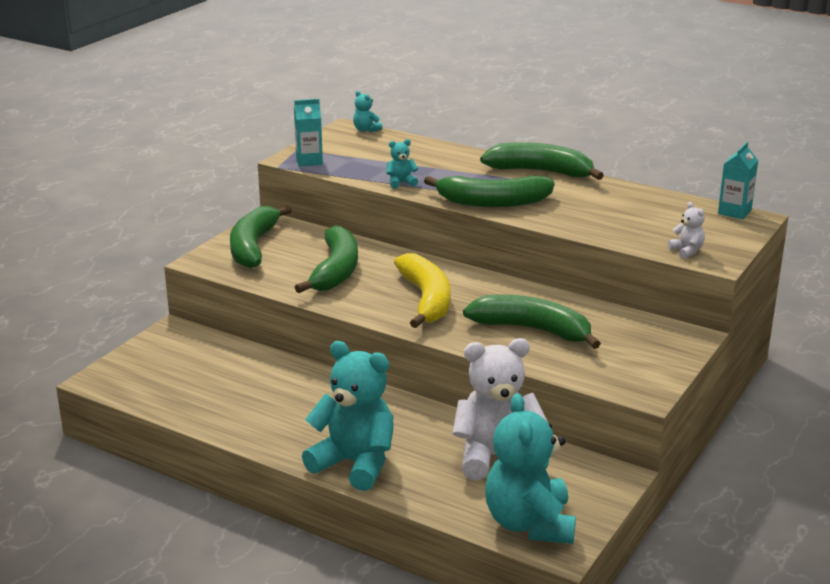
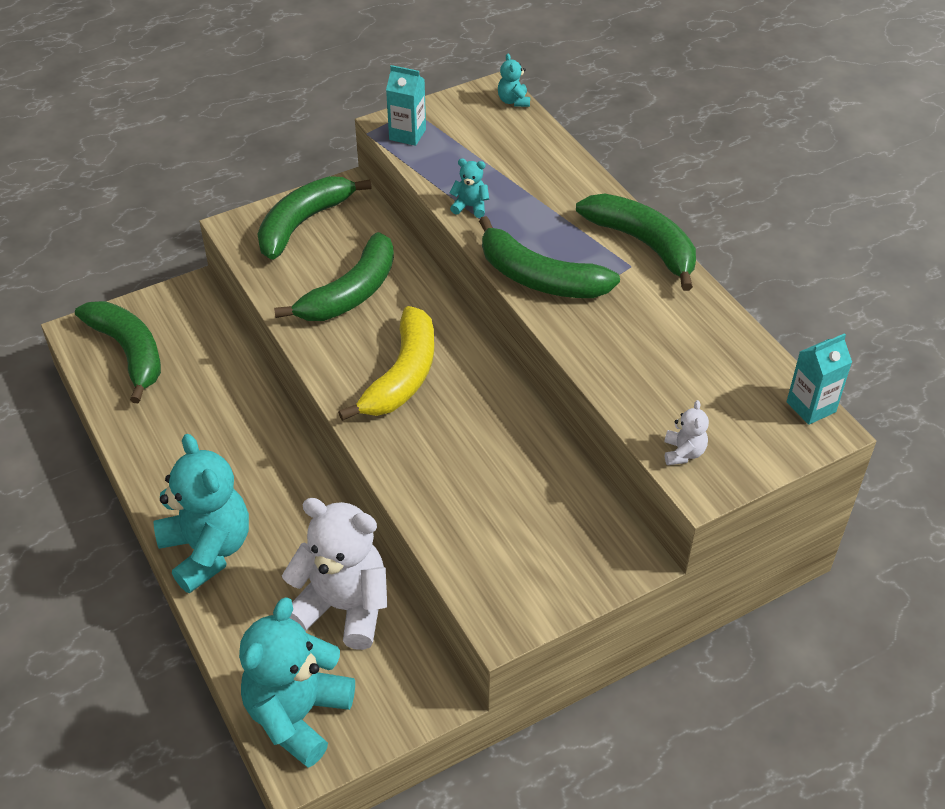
camera: 30 degrees right, 20 degrees up
(533, 330) = (471, 470): green banana -> green banana (129, 352)

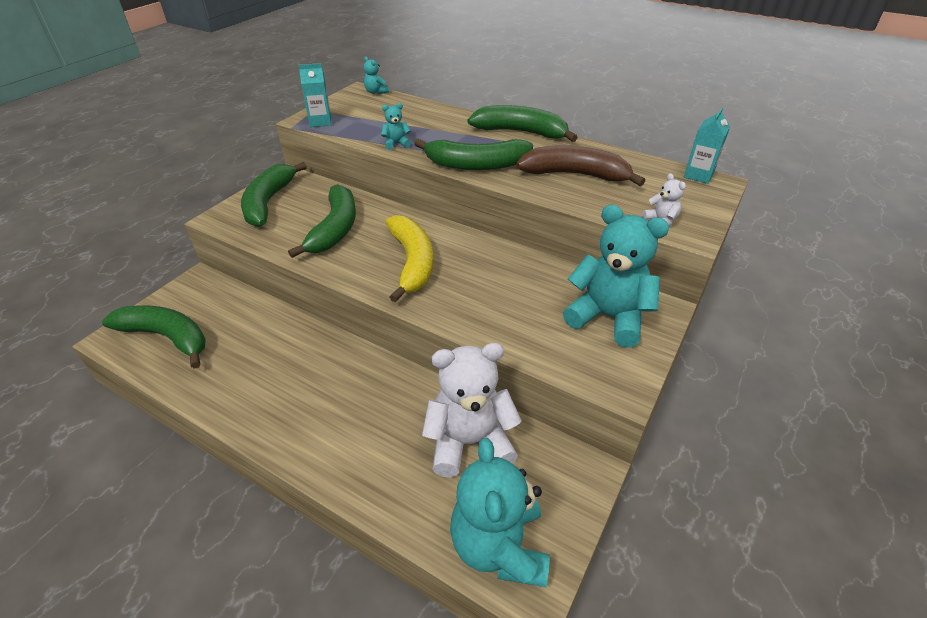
camera: 30 degrees left, 5 degrees down
(207, 550) = (329, 451): turquoise teddy bear -> turquoise teddy bear (608, 317)
(648, 342) = (575, 175): none -> brown banana

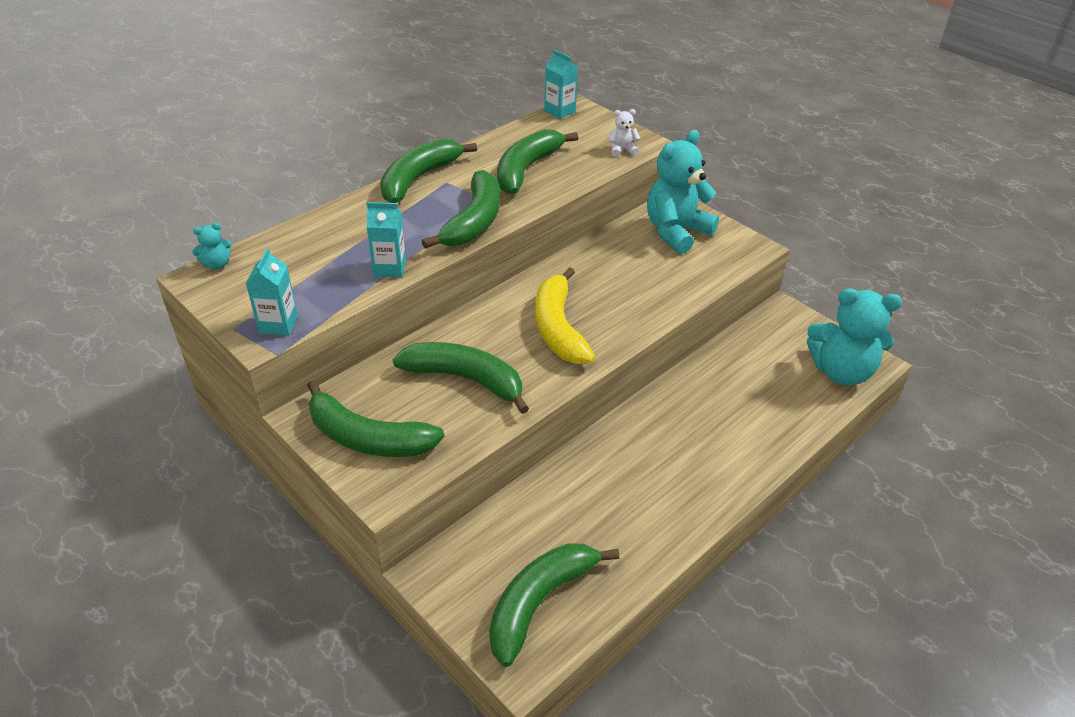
camera: 75 degrees left, 0 degrees up
(396, 144) = (390, 268): turquoise teddy bear -> turquoise carton
(412, 262) = (558, 328): yellow banana -> yellow banana turned 105 degrees counterclockwise
(469, 442) = (747, 367): white teddy bear -> none
(575, 175) = (526, 169): brown banana -> green banana

